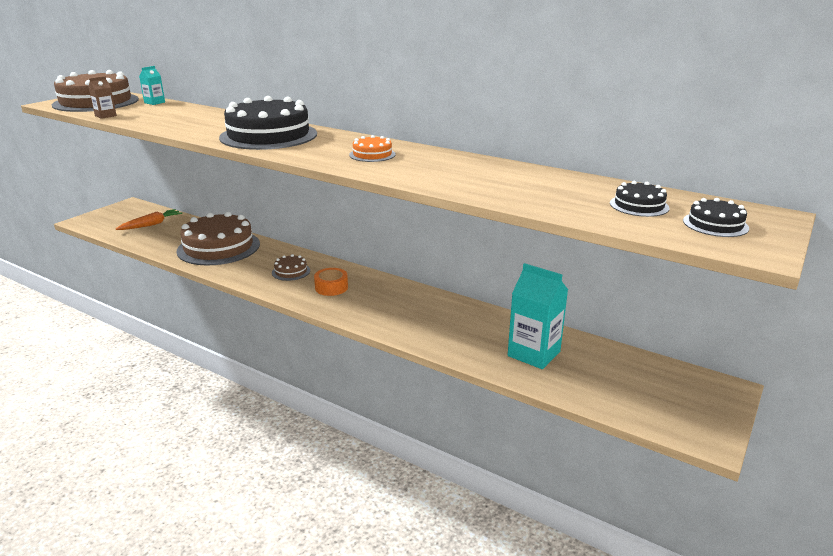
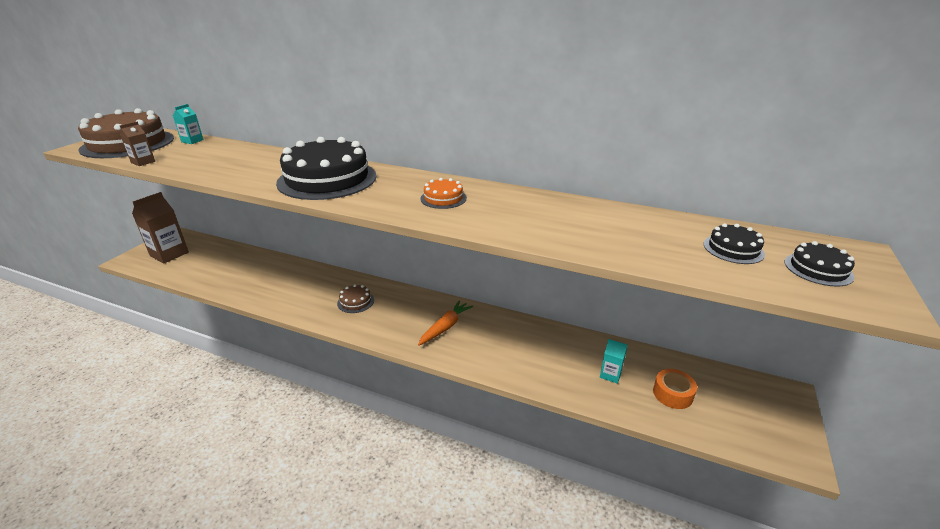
camera: 10 degrees left, 5 degrees up
(121, 219) = (169, 254): none -> brown carton
(151, 224) = (202, 258): orange carrot -> orange carrot (445, 327)
(218, 247) = (277, 279): brown cake -> none
(331, 287) = (400, 317): orange tape -> orange tape (672, 394)
(534, 354) = (610, 374): turquoise carton -> turquoise carton, size x0.50

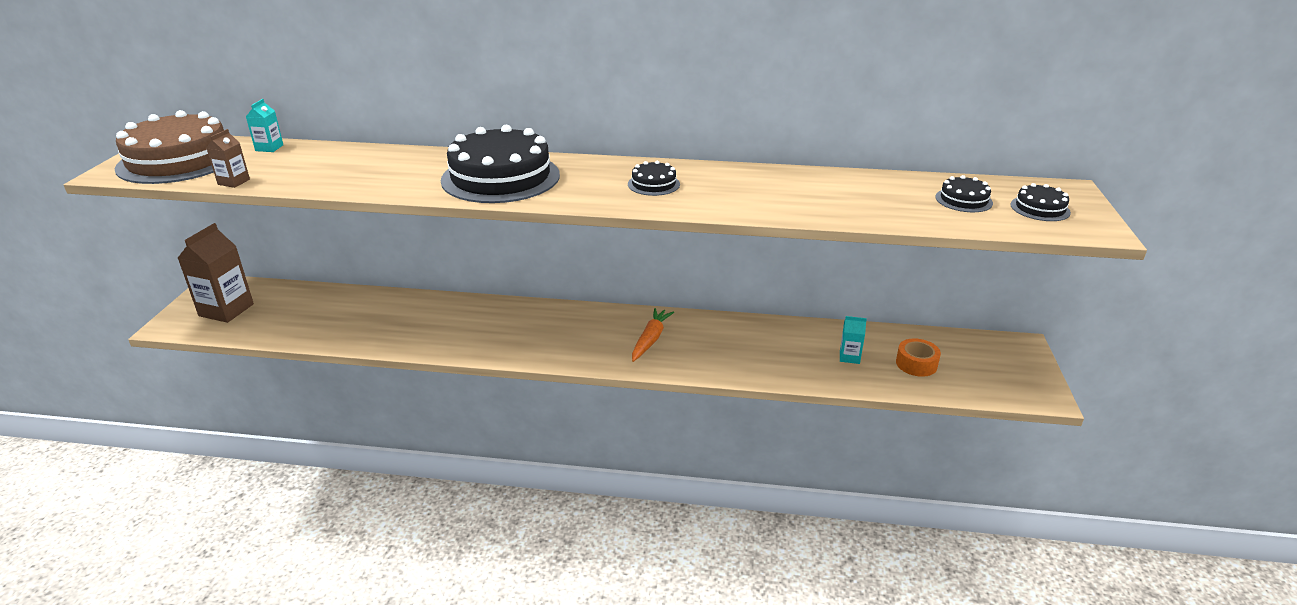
camera: 15 degrees left, 0 degrees up
(355, 301) = (526, 329): brown cake -> none
(443, 198) = (653, 184): orange cake -> black cake

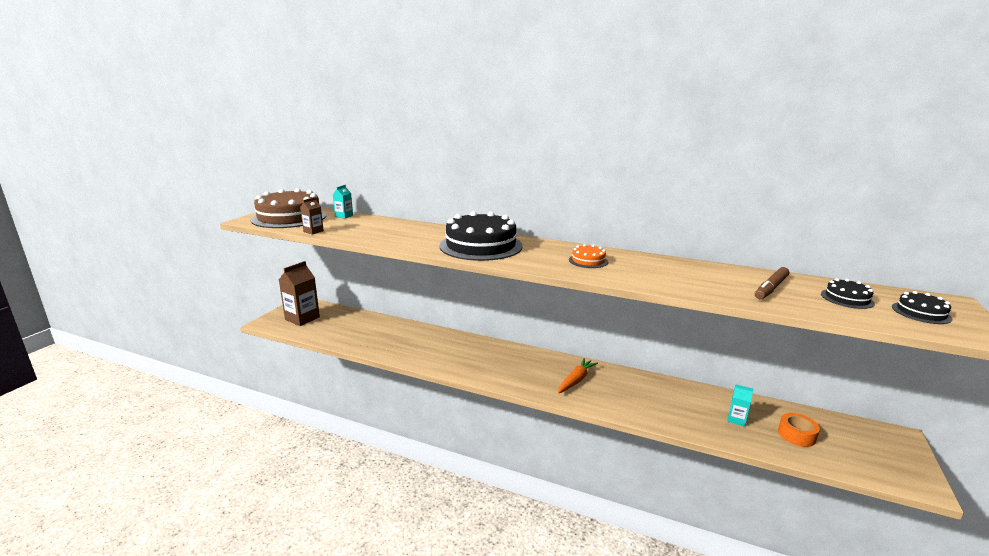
camera: 15 degrees right, 10 degrees down
(653, 184) = (588, 261): black cake -> orange cake
(880, 197) = (771, 288): none -> brown marker

